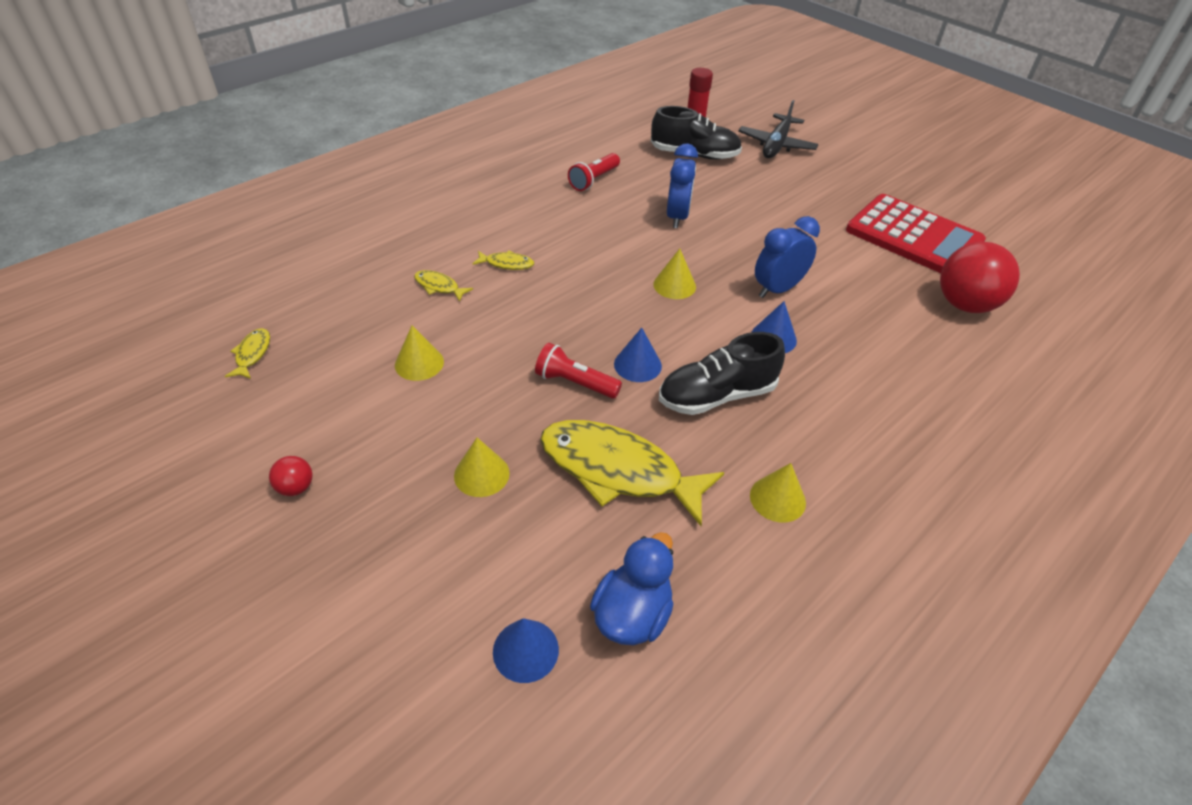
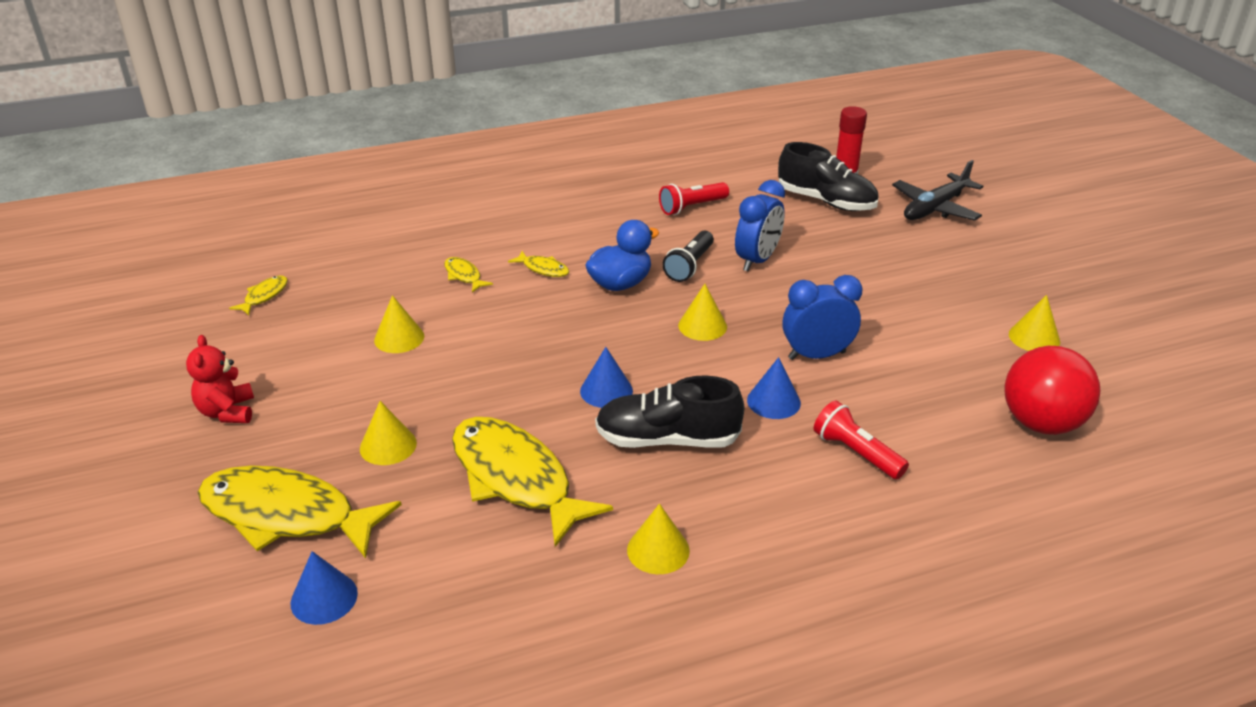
camera: 25 degrees right, 10 degrees down
(296, 487) = (227, 412): red ball -> red teddy bear
(431, 577) = (287, 515): none -> yellow fish
(575, 383) = (531, 391): red flashlight -> red flashlight (856, 453)
(627, 233) = (689, 266): none -> black flashlight
(632, 614) = (438, 602): blue duck -> blue duck (620, 284)
(913, 236) = (1034, 337): red calculator -> yellow cone

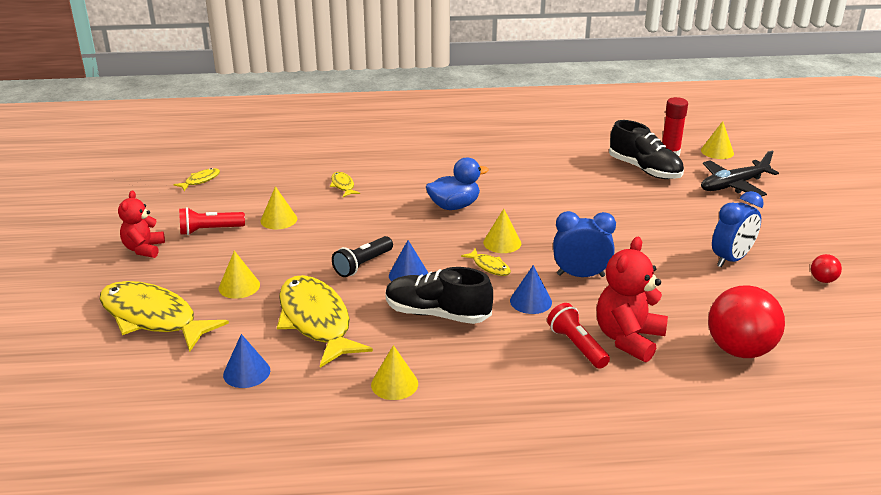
camera: 15 degrees right, 5 degrees down
(324, 598) = (153, 372): blue cone -> blue cone (246, 372)
(543, 269) = (402, 189): yellow fish -> yellow fish (489, 266)
(689, 266) = (512, 201): black flashlight -> black flashlight (362, 265)
(691, 207) = (535, 161): red flashlight -> red flashlight (209, 230)
(757, 260) = (567, 204): blue clock -> blue clock (731, 259)
(911, 432) = (628, 339): none -> red teddy bear
(1034, 337) = (767, 289): yellow cone -> yellow cone (717, 151)
(1087, 316) = (823, 280): none -> red ball

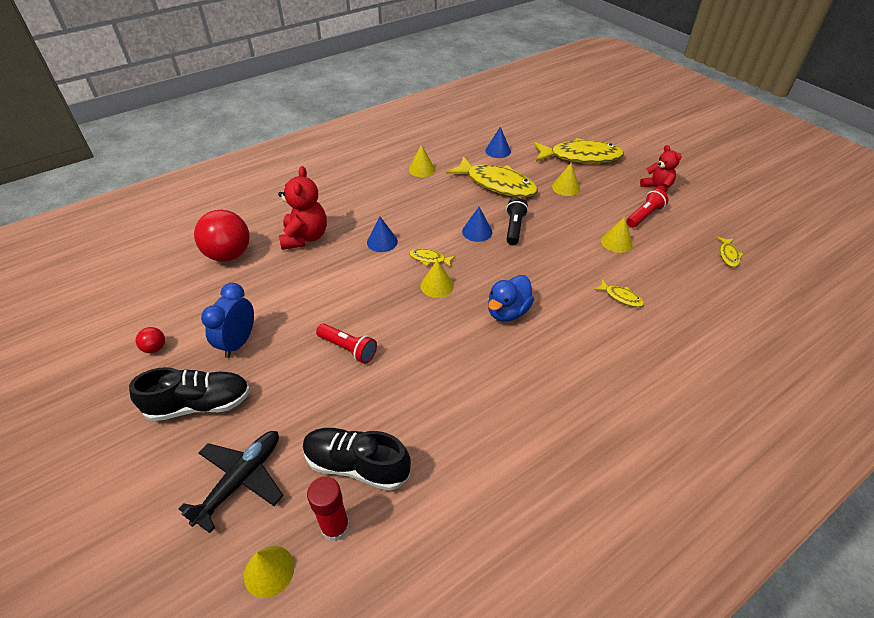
camera: 150 degrees right, 15 degrees up
(437, 314) = (434, 212): black shoe -> black shoe (200, 404)
(577, 346) = (336, 222): red flashlight -> red flashlight (348, 349)
(580, 275) = (359, 276): blue clock -> none

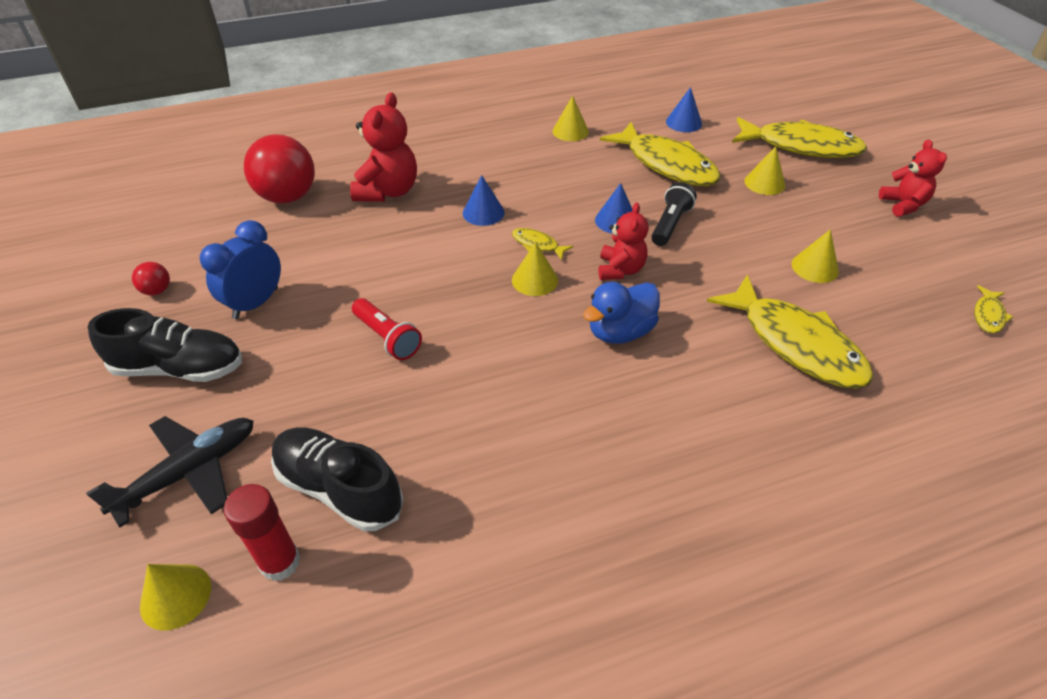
camera: 15 degrees right, 0 degrees up
(492, 267) = (620, 270): none -> red teddy bear
(621, 297) = (795, 343): yellow fish -> yellow fish, size x2.35
(644, 216) = (871, 238): red flashlight -> none

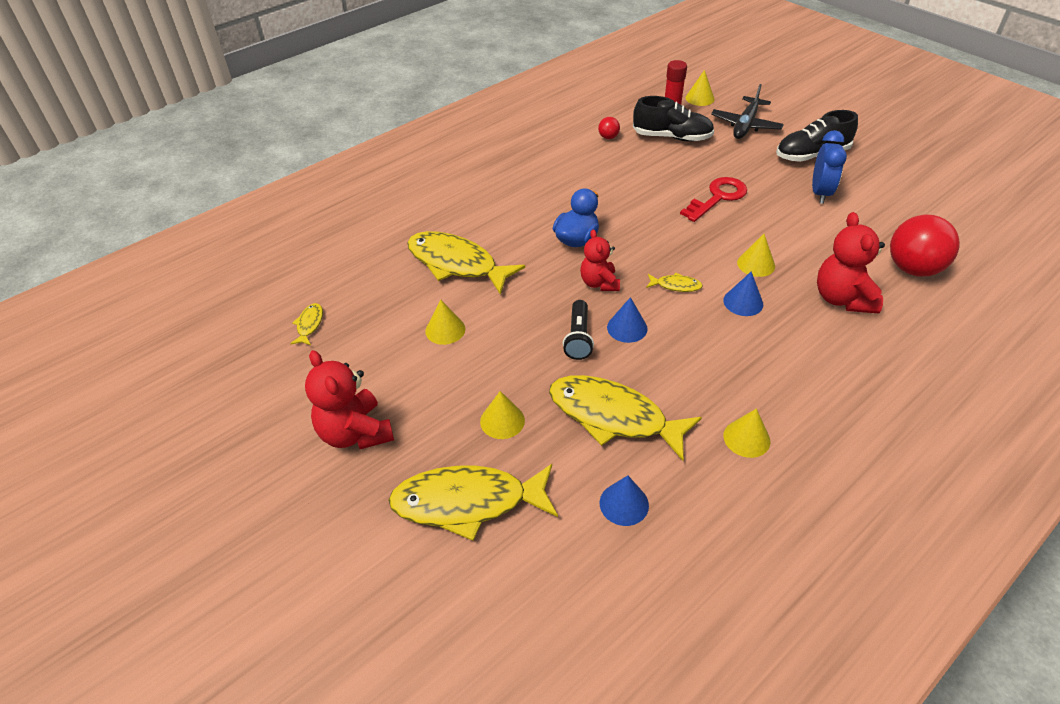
camera: 160 degrees right, 0 degrees up
(157, 291) = (889, 183): red ball -> red ball (608, 137)
(387, 338) = (718, 197): red flashlight -> red key
(535, 280) = (656, 257): yellow cone -> yellow cone (756, 264)
(903, 205) = (355, 433): red teddy bear -> red teddy bear, size x1.52

